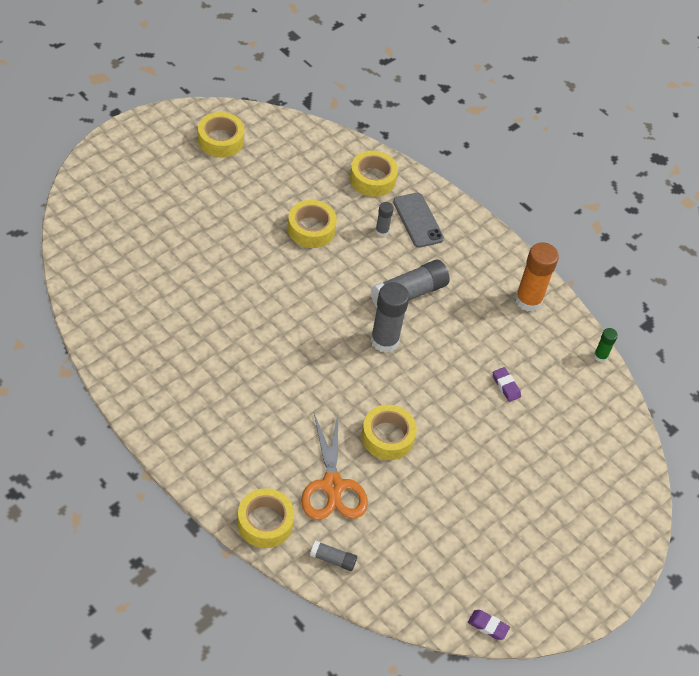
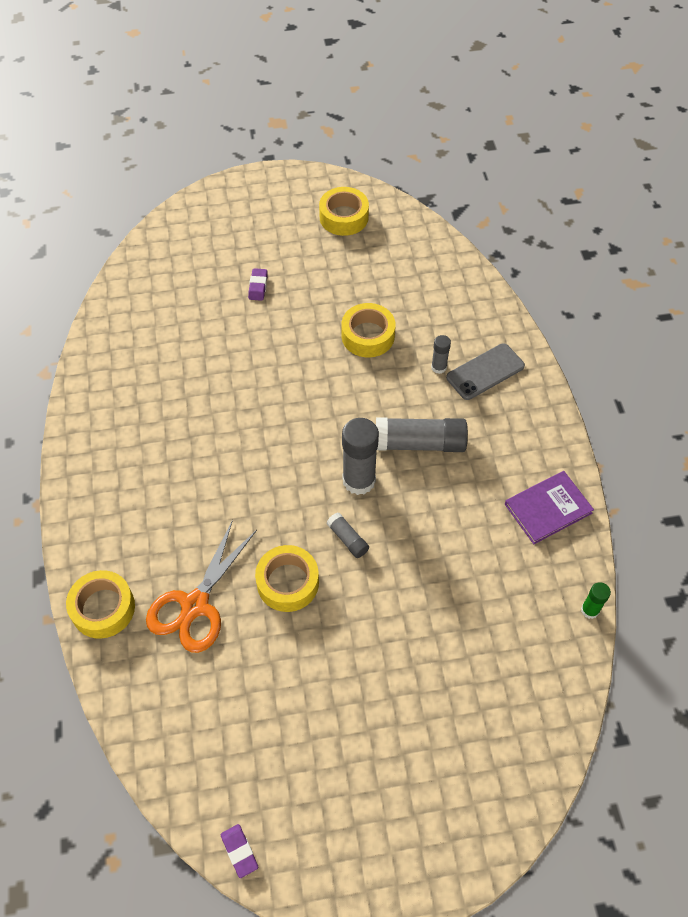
camera: 40 degrees right, 5 degrees up
(333, 559) = (137, 683): grey glue stick -> grey glue stick (347, 539)
(372, 179) = (467, 311): yellow tape -> none
(418, 220) = (485, 372): grey phone -> grey phone turned 45 degrees clockwise
(506, 386) = (454, 591): purple eraser -> purple eraser (258, 286)
(528, 300) = (548, 508): orange glue stick -> purple book

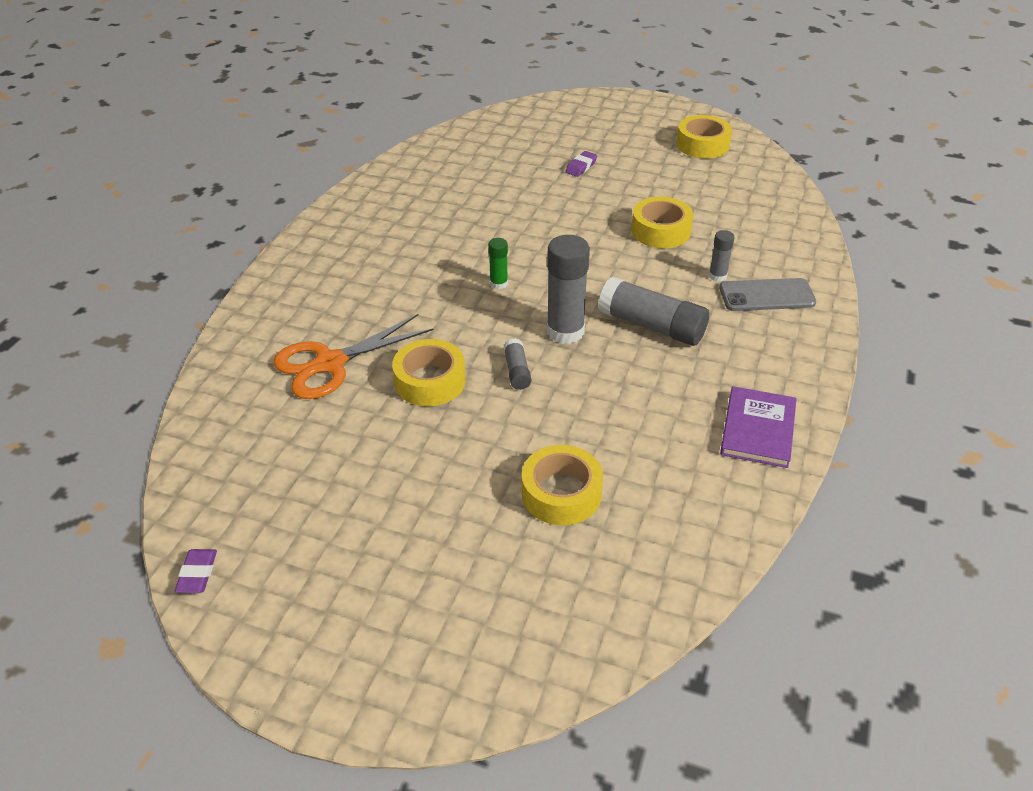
camera: 30 degrees right, 15 degrees down
(103, 608) = (250, 334): yellow tape -> yellow tape (561, 493)
(548, 508) = (757, 429): purple book -> purple book turned 75 degrees counterclockwise
(590, 610) = (744, 539): green glue stick -> green glue stick (498, 283)

